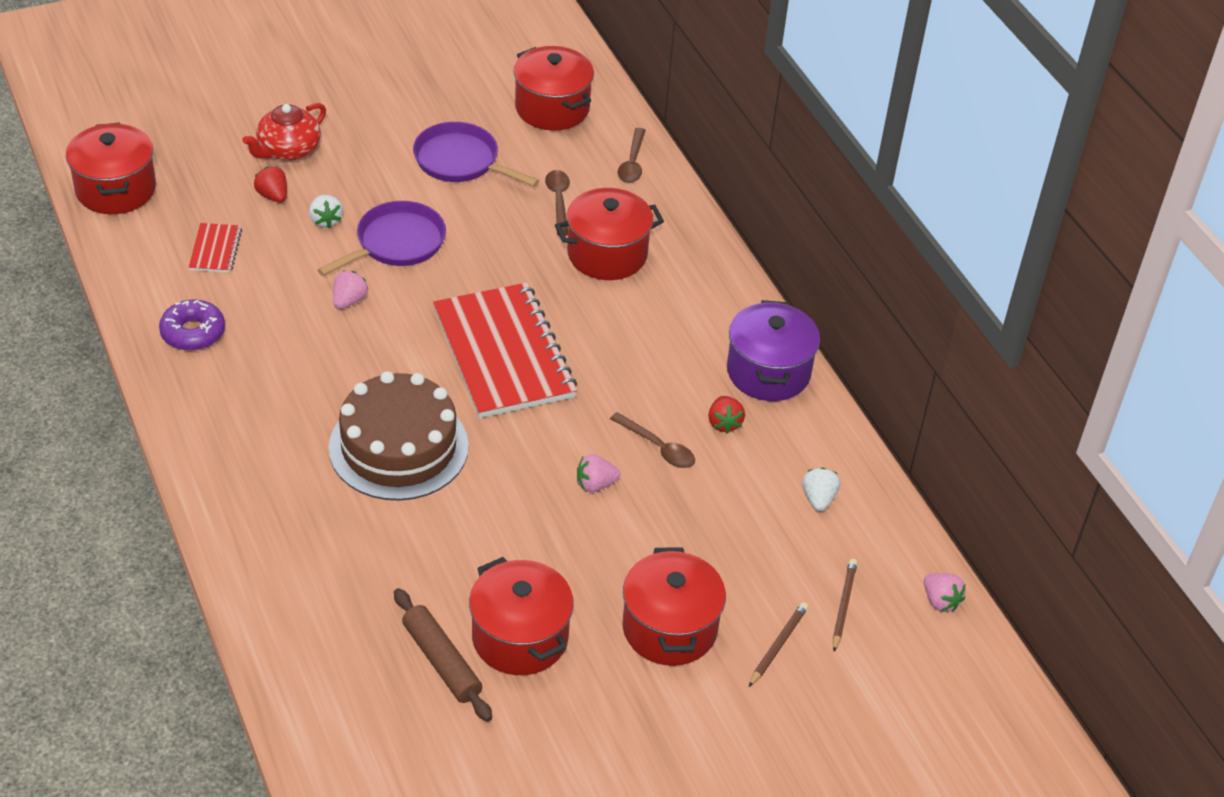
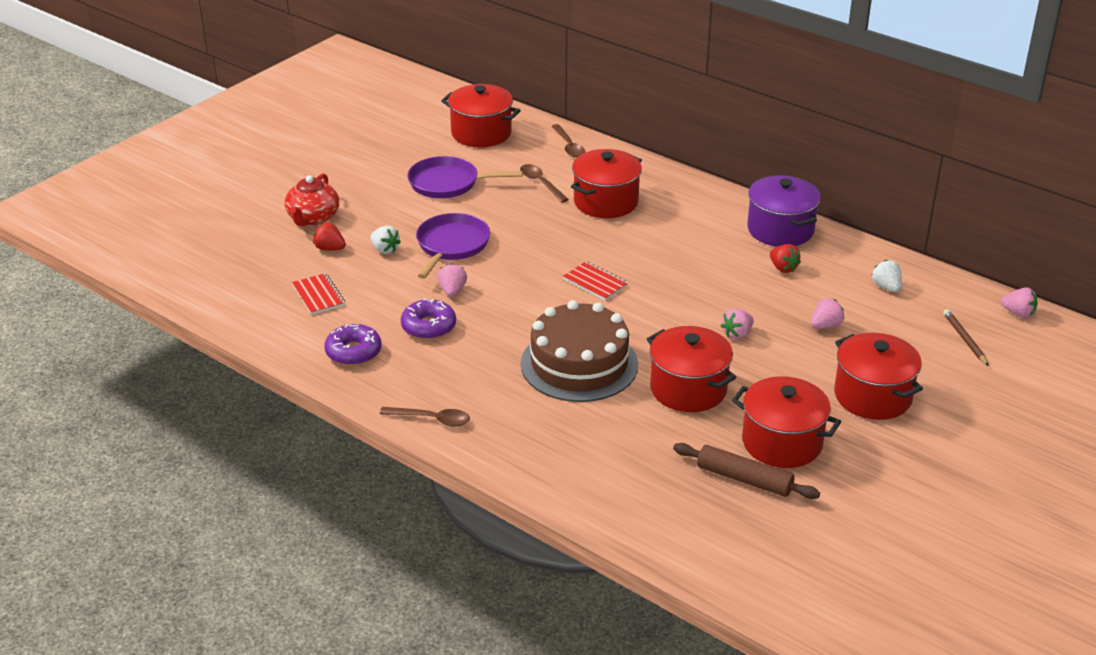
camera: 25 degrees left, 10 degrees down
(115, 189) = (200, 285): red pot -> red pot (688, 389)
(289, 334) = (428, 326): none -> purple donut
(503, 353) = (595, 283): red notebook -> red notebook, size x0.43
(658, 447) = (755, 297): brown spoon -> brown spoon (431, 419)
(701, 517) = (825, 326): none -> pink strawberry
(778, 645) = (949, 377): brown pencil -> none

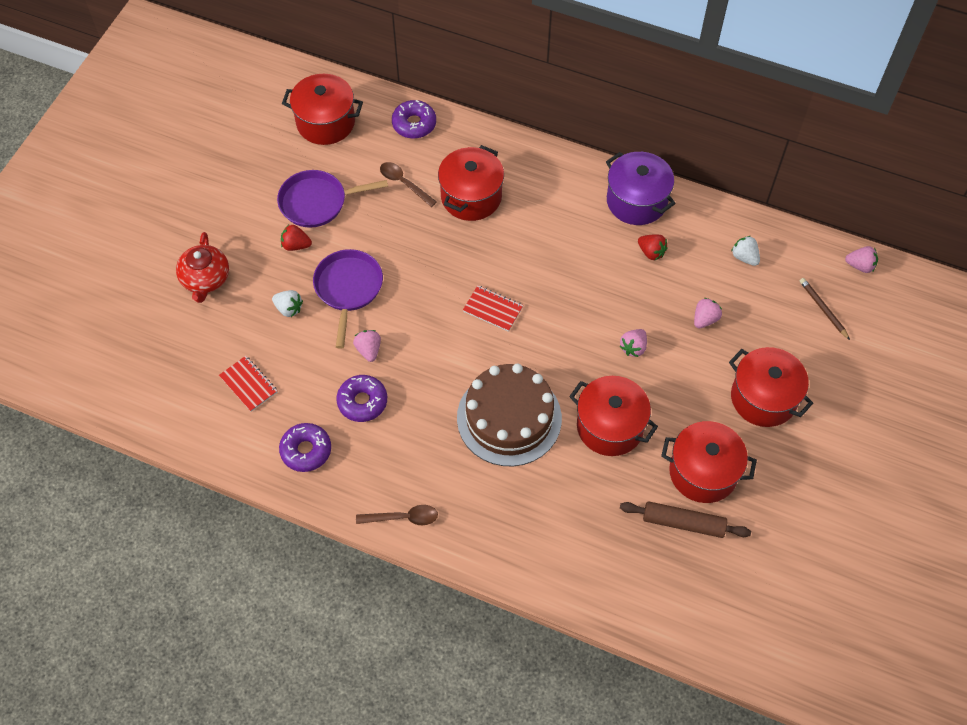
camera: 15 degrees left, 25 degrees up
(329, 248) = (236, 318): red strawberry -> red strawberry (296, 245)
(569, 146) = (414, 124): brown spoon -> purple donut

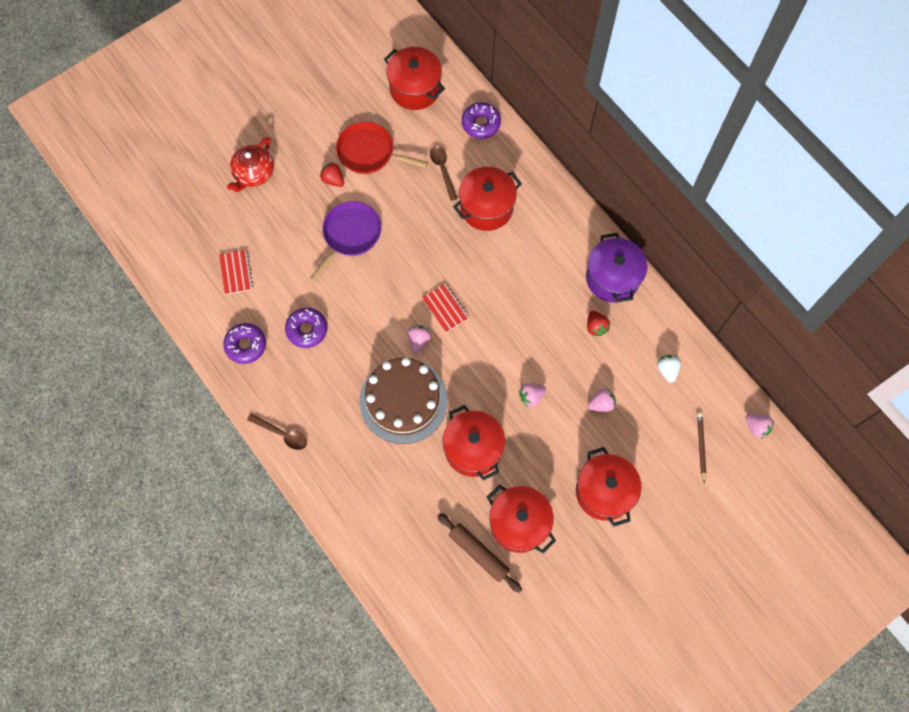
camera: 30 degrees right, 10 degrees up
(289, 308) = (298, 228): white strawberry -> none
(317, 202) = (369, 152): purple pan -> red pan
(368, 350) = (335, 292): pink strawberry -> pink strawberry (419, 341)

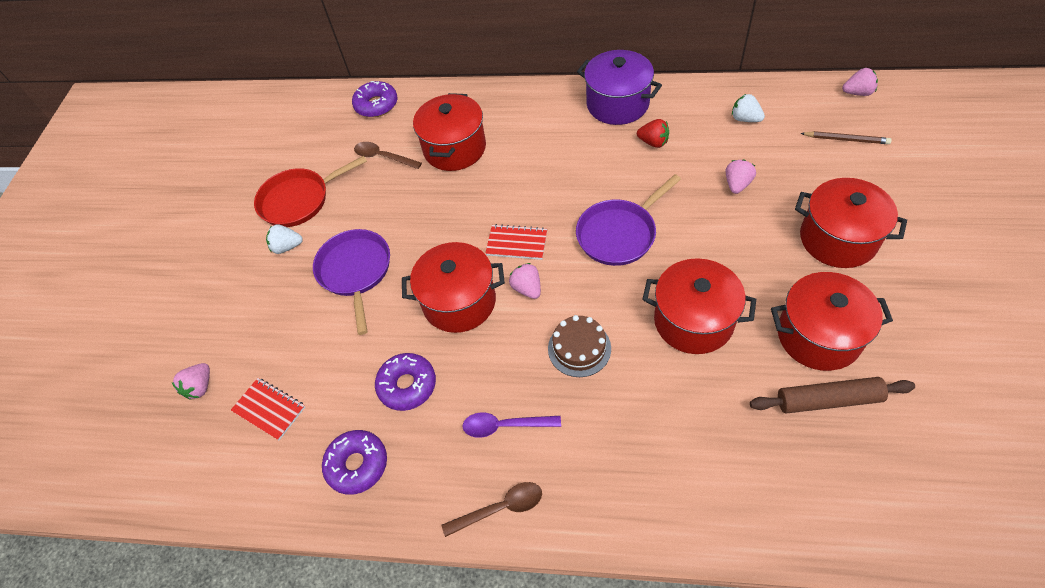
camera: 40 degrees left, 15 degrees down
(253, 173) = (195, 311): red teapot -> none
(326, 399) = (505, 426): none -> purple spoon
(333, 180) = (287, 247): red strawberry -> white strawberry
(403, 400) = (579, 348): brown cake -> brown cake, size x0.51
(415, 88) = (288, 129): red pot -> red pot (459, 302)
(502, 362) = (619, 234): none -> purple pan
(531, 396) = (679, 233): pink strawberry -> pink strawberry (200, 387)
(701, 446) = (846, 139): brown pencil -> brown pencil turned 150 degrees clockwise

